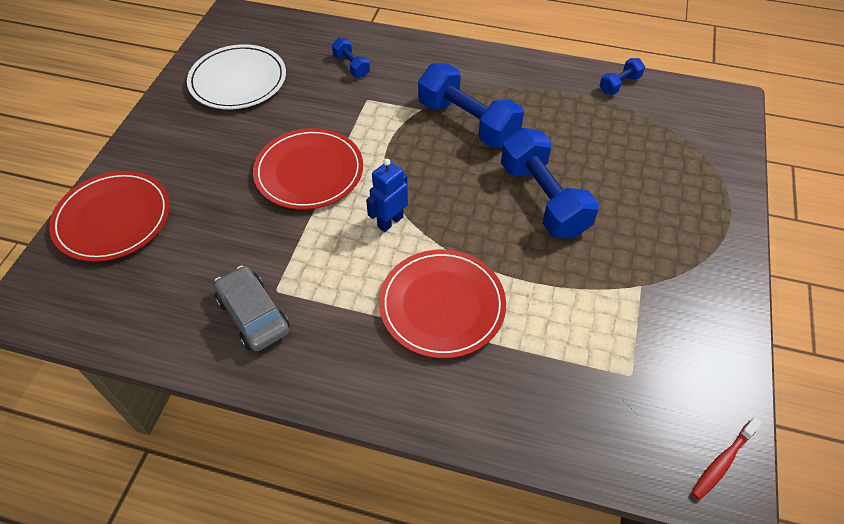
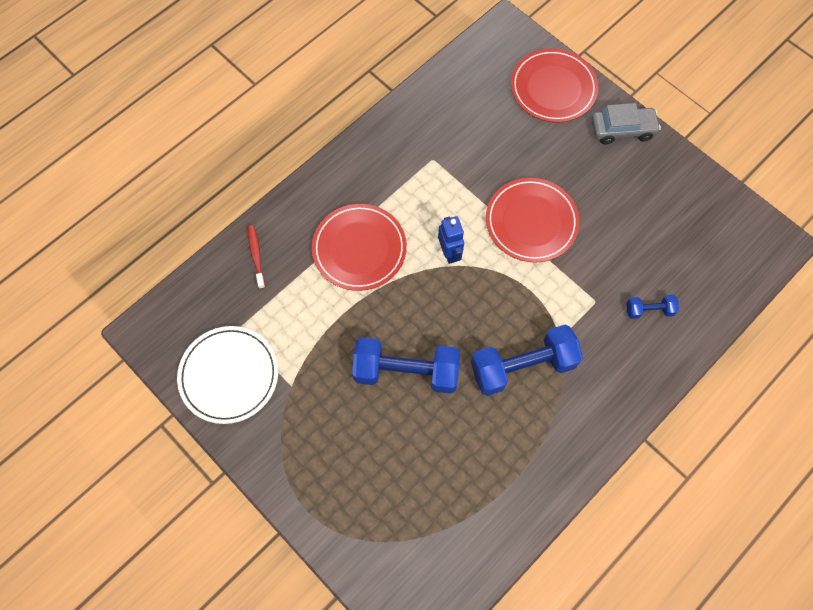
camera: 120 degrees right, 15 degrees up
(238, 80) = (672, 213): white plate -> white plate (229, 375)
(253, 315) = (421, 140): grey car -> grey car (622, 129)
(619, 84) = (499, 537): blue dumbbell -> none
(722, 462) = (156, 340): red toothbrush -> red toothbrush (256, 255)

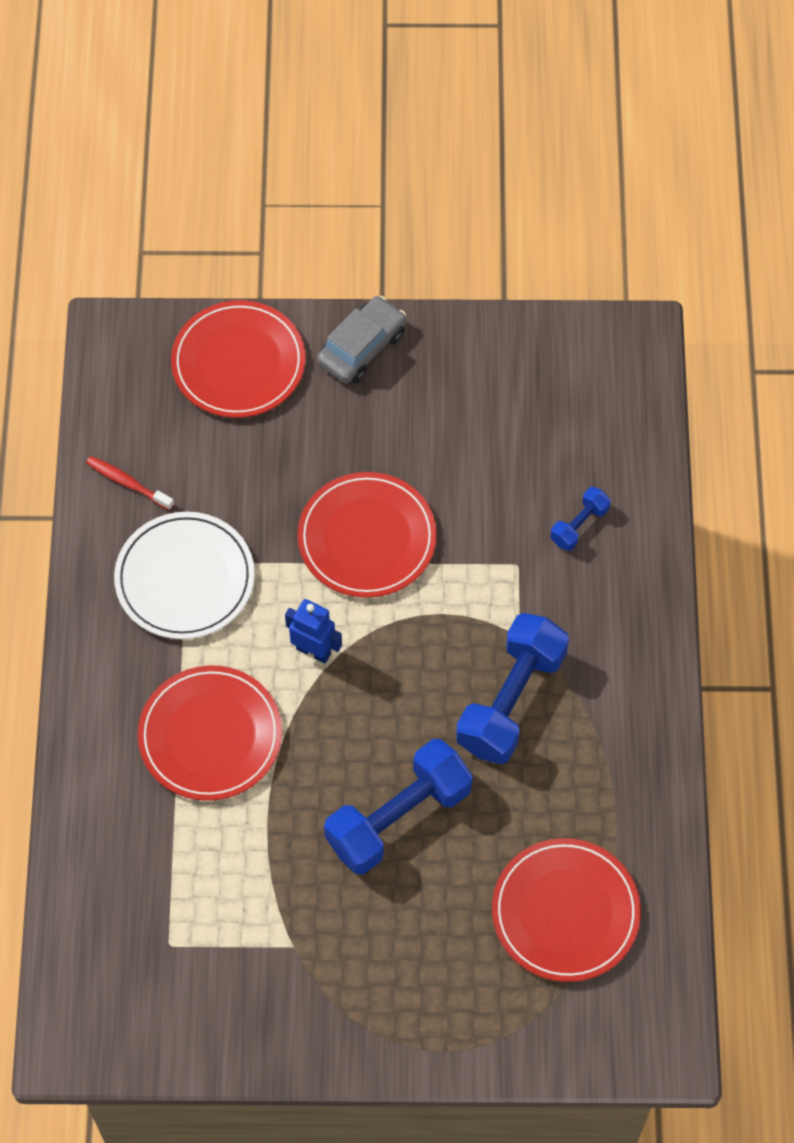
camera: 45 degrees left, 5 degrees down
(229, 375) = (213, 1000): white plate -> white plate (185, 578)
(256, 255) = (101, 849): red toothbrush -> red toothbrush (127, 483)
(440, 501) = (565, 912): none -> red plate

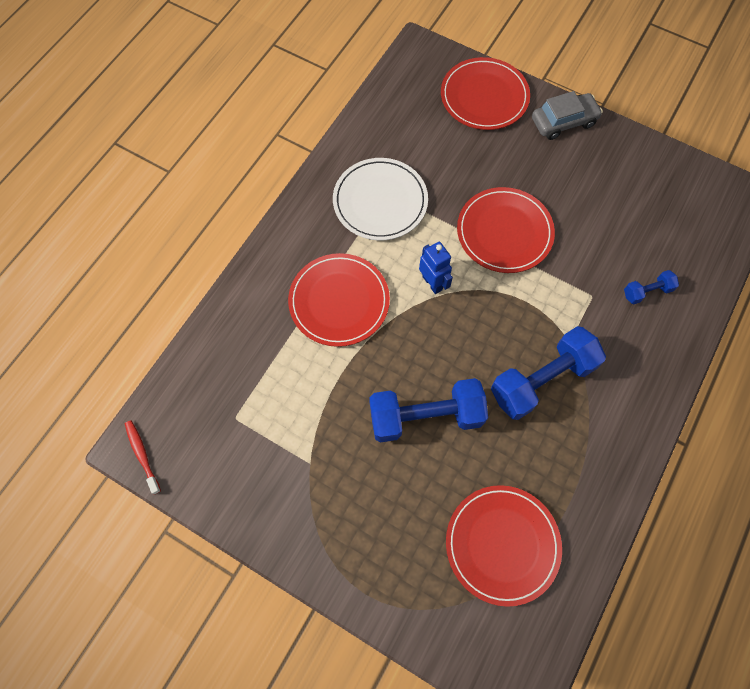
camera: 30 degrees right, 5 degrees up
(127, 483) = (380, 132): red toothbrush -> red toothbrush (142, 455)

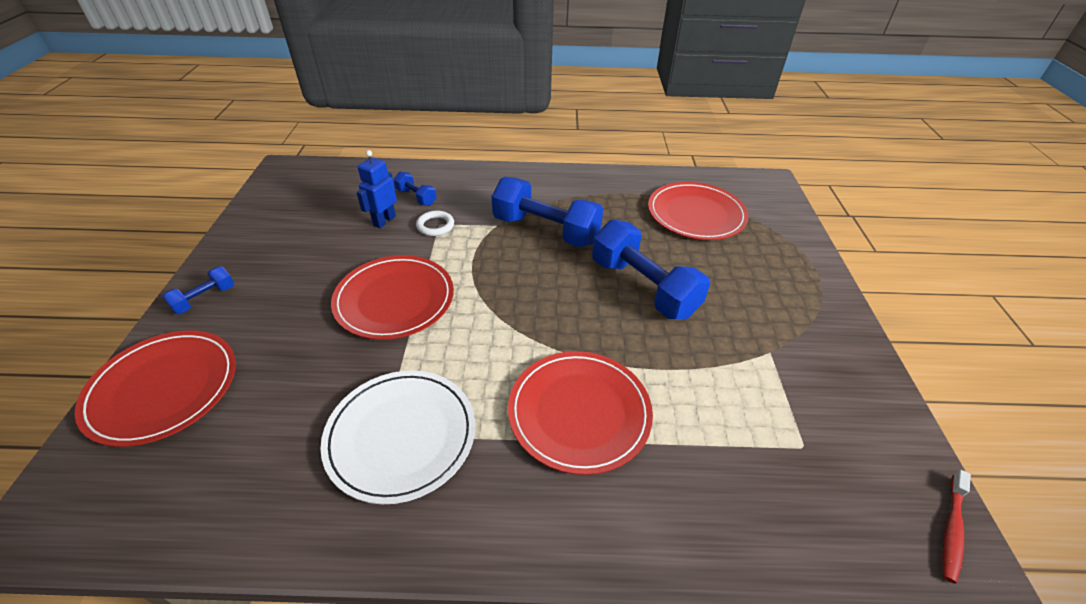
camera: 120 degrees left, 25 degrees down
(432, 283) = (496, 335): blue robot -> blue robot (384, 221)
(563, 122) = (204, 299): grey car -> blue dumbbell
(590, 291) = (435, 226): none -> white ring

